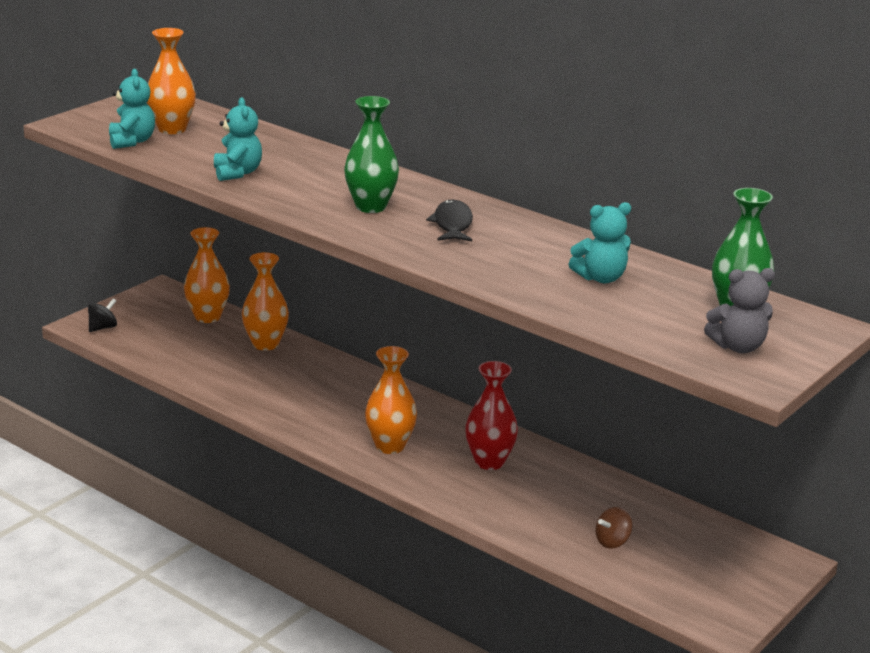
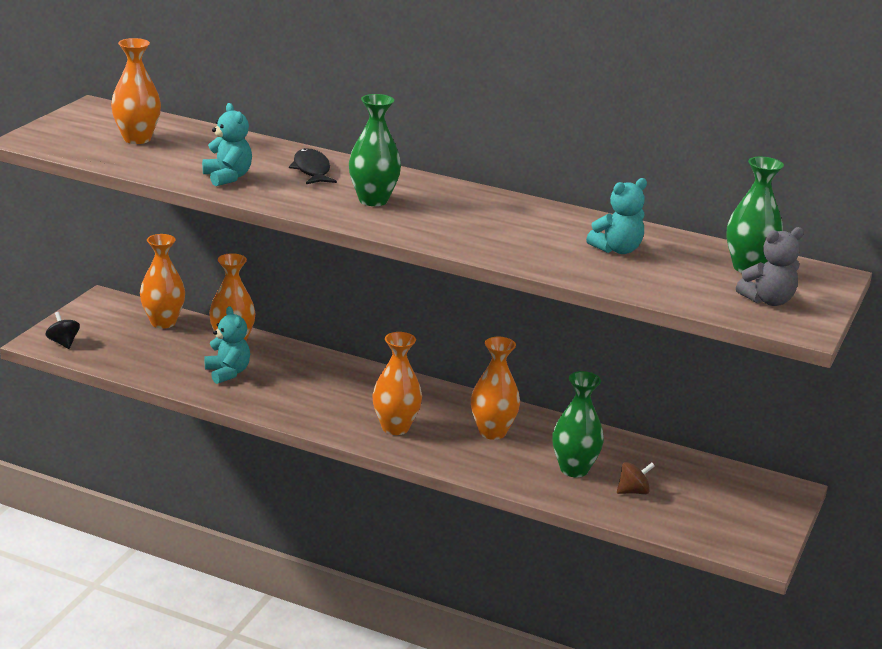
camera: 15 degrees left, 0 degrees up
(103, 328) = (63, 343): black spinning top -> black spinning top turned 60 degrees counterclockwise
(132, 141) = (105, 154): turquoise teddy bear -> turquoise teddy bear (227, 373)
(452, 224) = (457, 211): black fish -> black fish (312, 170)
(489, 462) = (492, 432): red vase -> orange vase
(559, 511) = (574, 469): none -> green vase
(612, 542) = (633, 491): brown spinning top -> brown spinning top turned 150 degrees counterclockwise

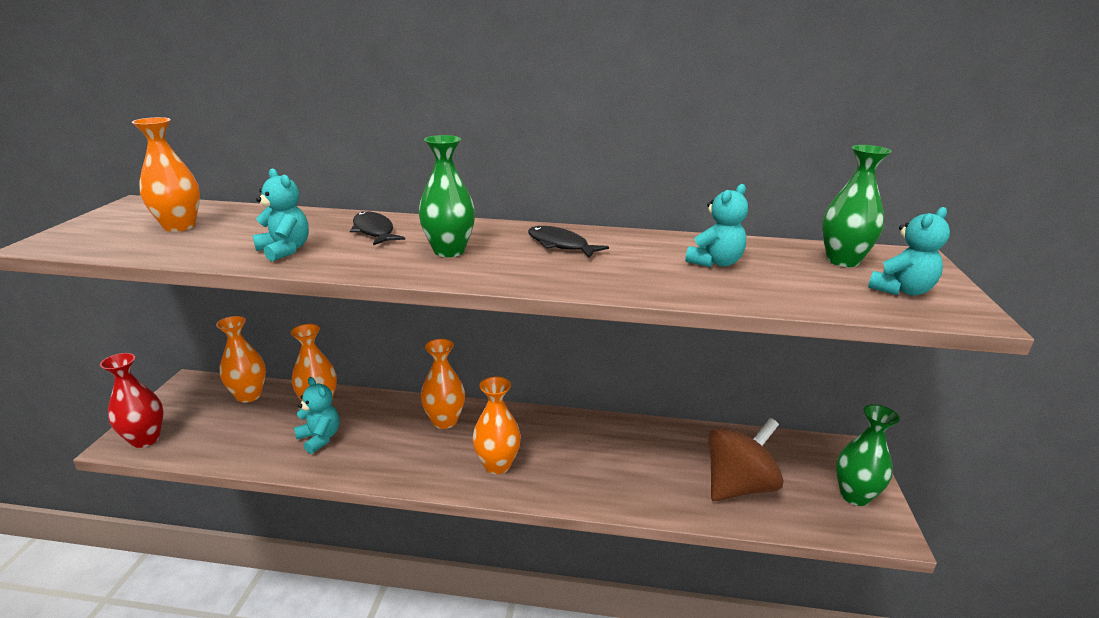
camera: 15 degrees left, 0 degrees up
(63, 343) = (145, 439): black spinning top -> red vase
(481, 210) = (560, 245): none -> black fish
(492, 432) = (585, 448): orange vase -> orange vase (444, 421)
(574, 469) = (675, 473): green vase -> green vase (854, 496)
(633, 491) = (738, 486): brown spinning top -> brown spinning top, size x2.27
(768, 300) = (901, 290): grey teddy bear -> turquoise teddy bear

